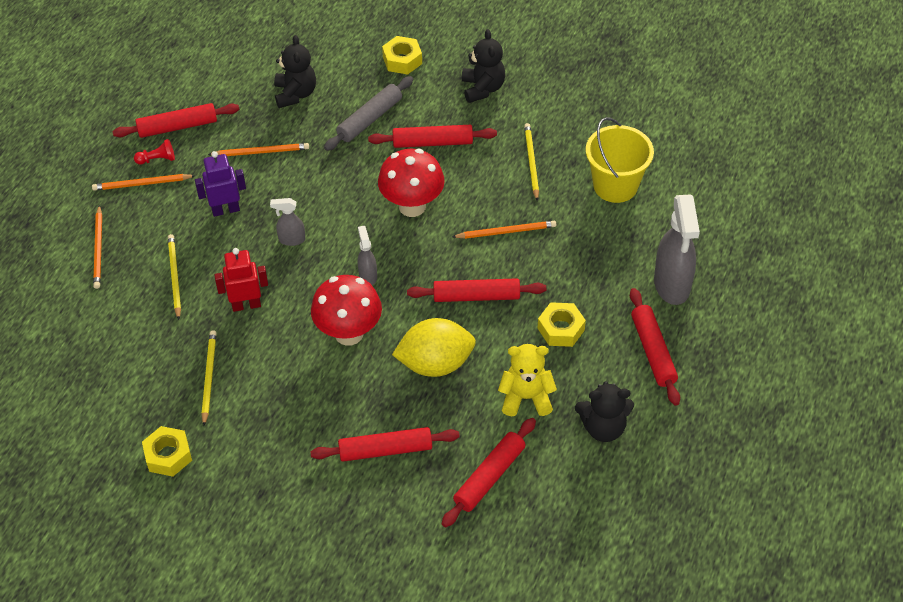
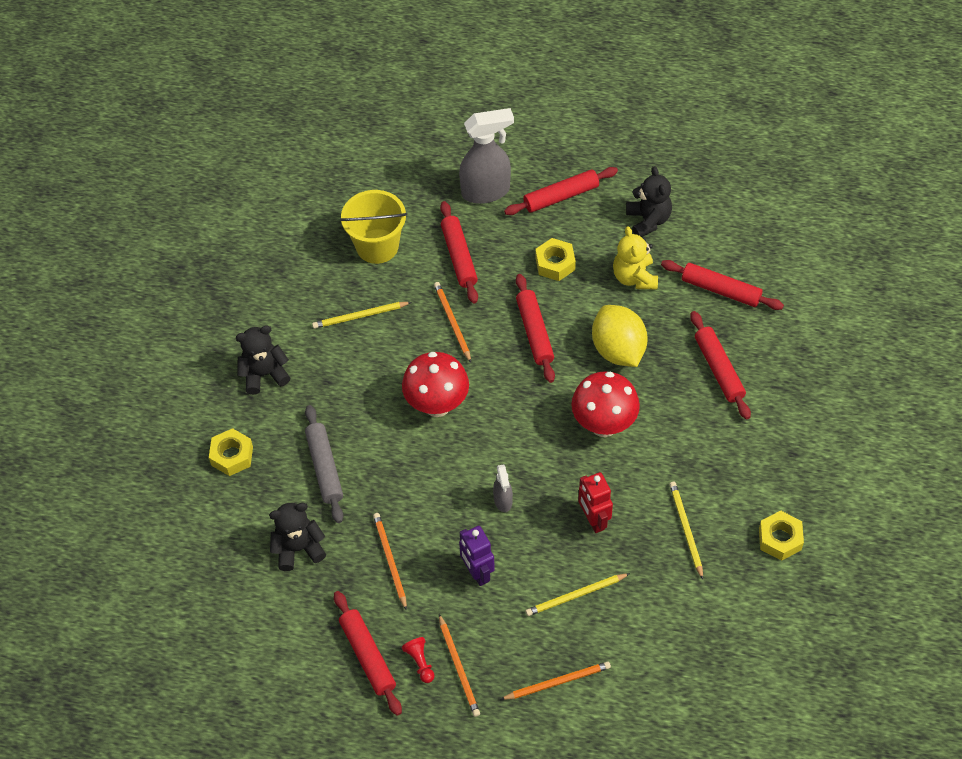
camera: 100 degrees left, 5 degrees up
(209, 377) = (686, 529): yellow pencil -> yellow pencil turned 90 degrees clockwise
(368, 275) = (532, 424): grey spray bottle -> none
(370, 119) = (325, 467): grey rolling pin -> grey rolling pin turned 45 degrees clockwise
(433, 142) = (348, 404): red rolling pin -> red rolling pin (459, 257)

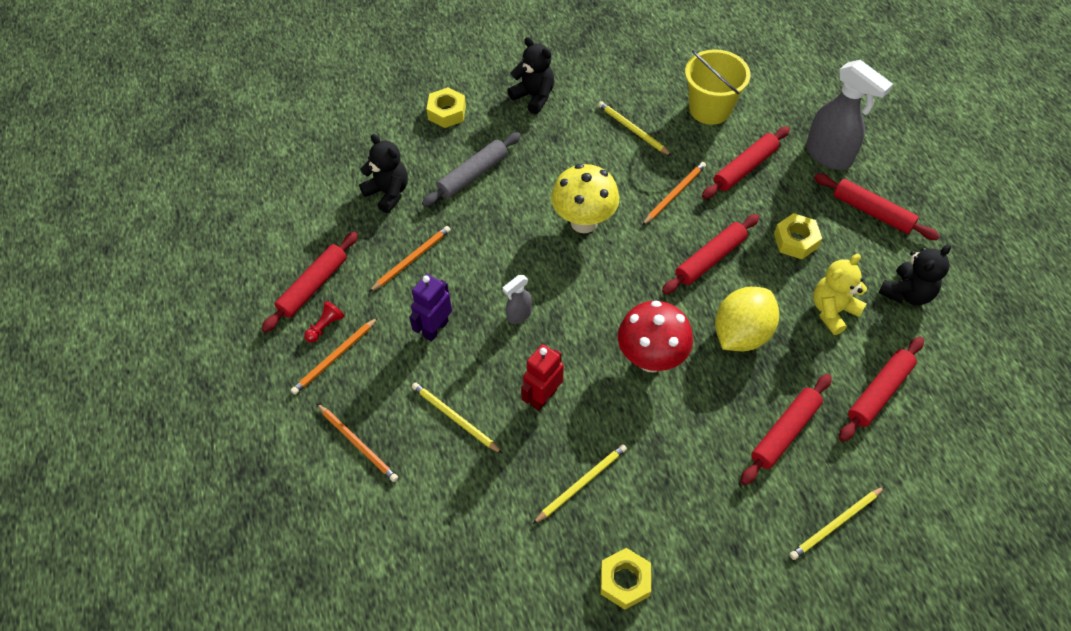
camera: 60 degrees right, 0 degrees up
(437, 405) = (583, 222): red mushroom -> yellow mushroom
(721, 290) = (879, 392): red rolling pin -> red rolling pin turned 45 degrees clockwise
(807, 379) = (835, 524): none -> yellow pencil

